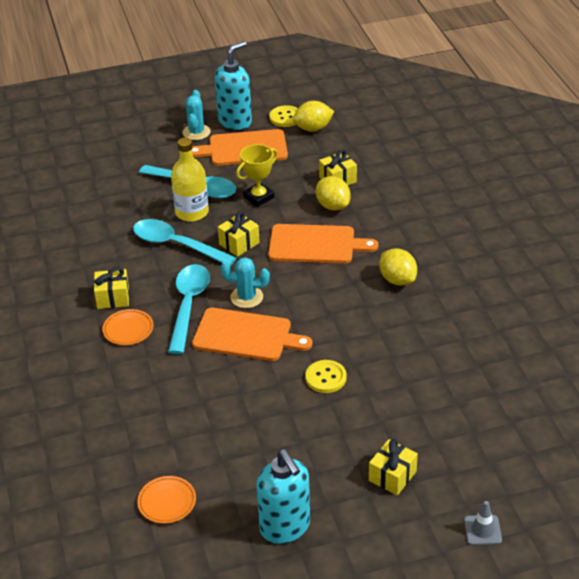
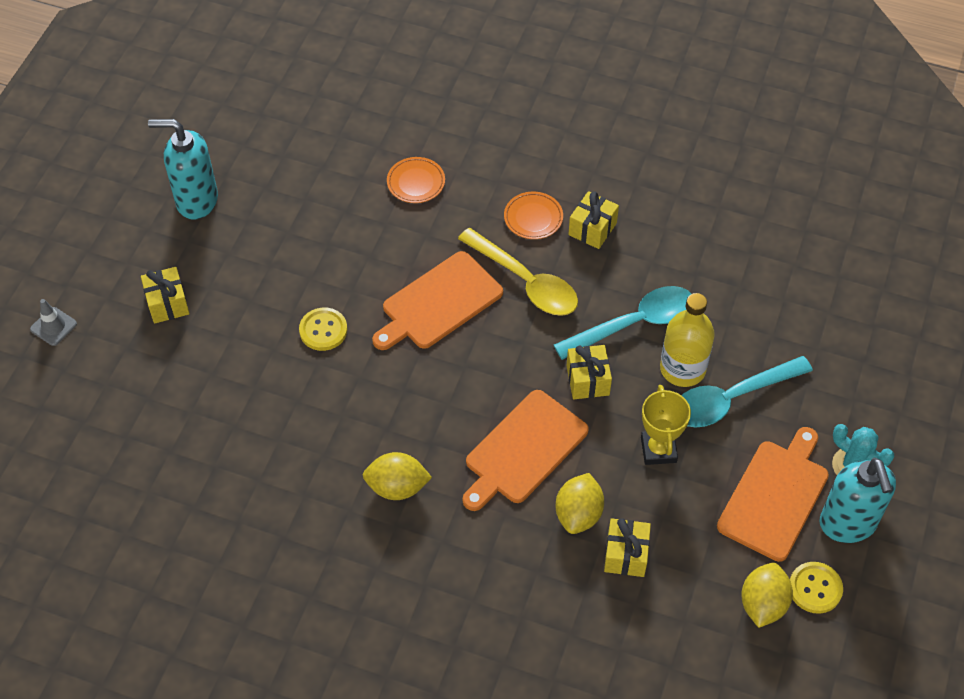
camera: 125 degrees right, 15 degrees up
(167, 502) = (299, 142): orange plate -> orange plate (416, 182)
(188, 306) = (525, 281): turquoise spoon -> yellow spoon
(247, 297) = (494, 336): turquoise cactus -> none
(333, 206) = (578, 514): yellow lemon -> yellow lemon turned 75 degrees counterclockwise

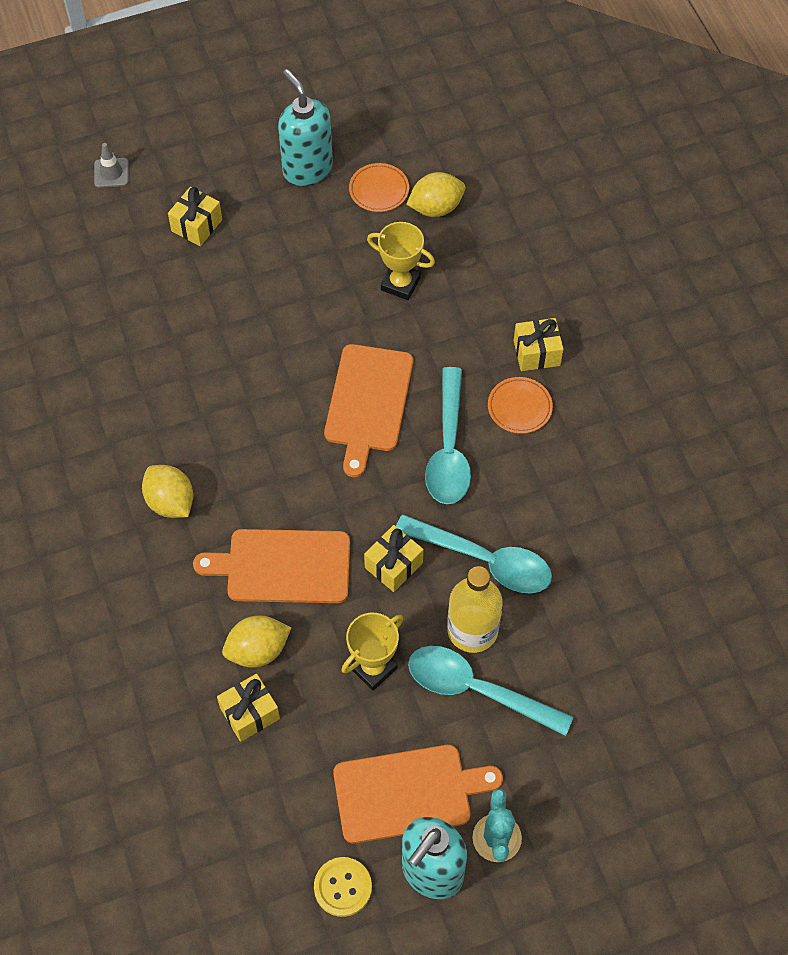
camera: 50 degrees right, 5 degrees up
(323, 330) = (267, 344): yellow button -> none
(359, 214) = (400, 284): none -> yellow trophy
(416, 182) = (471, 298): orange plate -> orange plate (379, 190)
(439, 303) = (368, 403): orange cutting board -> orange cutting board turned 90 degrees counterclockwise
(525, 281) = (449, 448): yellow spoon -> turquoise spoon
(592, 229) = (552, 459): yellow gift -> yellow gift (536, 353)
(763, 604) = (292, 854): yellow lemon -> yellow lemon (436, 208)

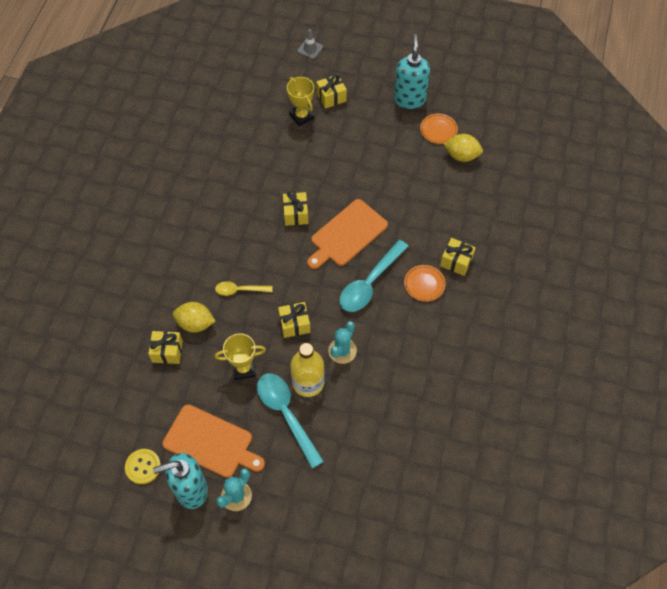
camera: 35 degrees right, 0 degrees up
(170, 502) = (212, 225): yellow lemon -> none
(276, 416) = (296, 214): none -> yellow gift
(283, 566) = (240, 290): orange cutting board -> yellow spoon
(400, 284) = (411, 184): yellow trophy -> yellow trophy (301, 116)
(483, 560) = (342, 351): turquoise spoon -> turquoise cactus

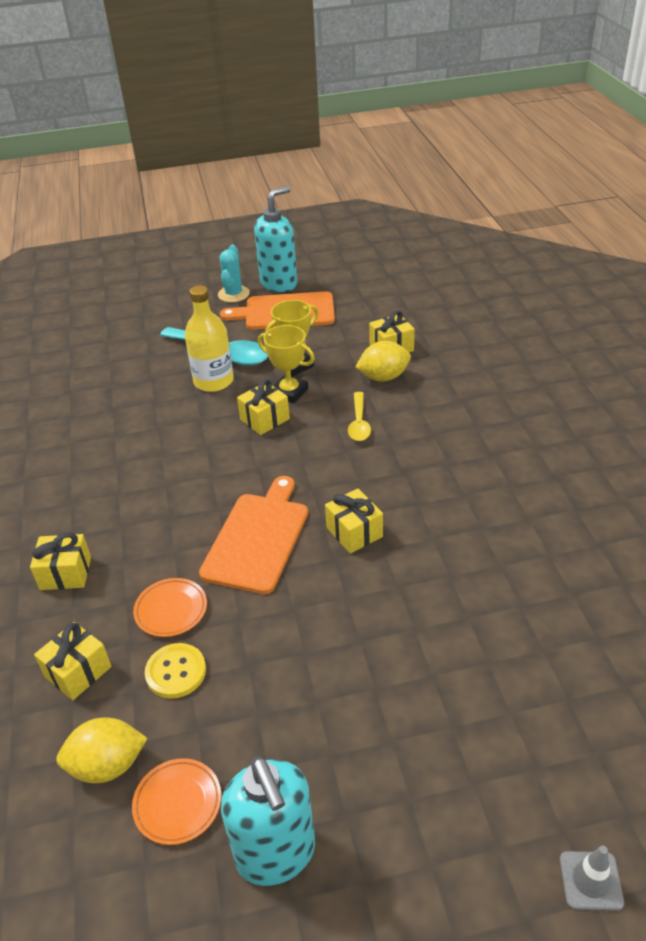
camera: 155 degrees right, 20 degrees down
(143, 467) = (336, 280): yellow button -> yellow button (176, 672)
(240, 290) = (359, 423): yellow spoon -> yellow spoon turned 120 degrees clockwise
(301, 116) = (471, 695): yellow trophy -> yellow trophy (289, 392)
(331, 97) = (447, 769): yellow gift -> yellow gift (78, 671)
(342, 351) = (189, 419): turquoise cactus -> none
(370, 283) = (189, 496): turquoise spoon -> none
(424, 284) = (107, 525): orange plate -> orange plate (171, 610)

